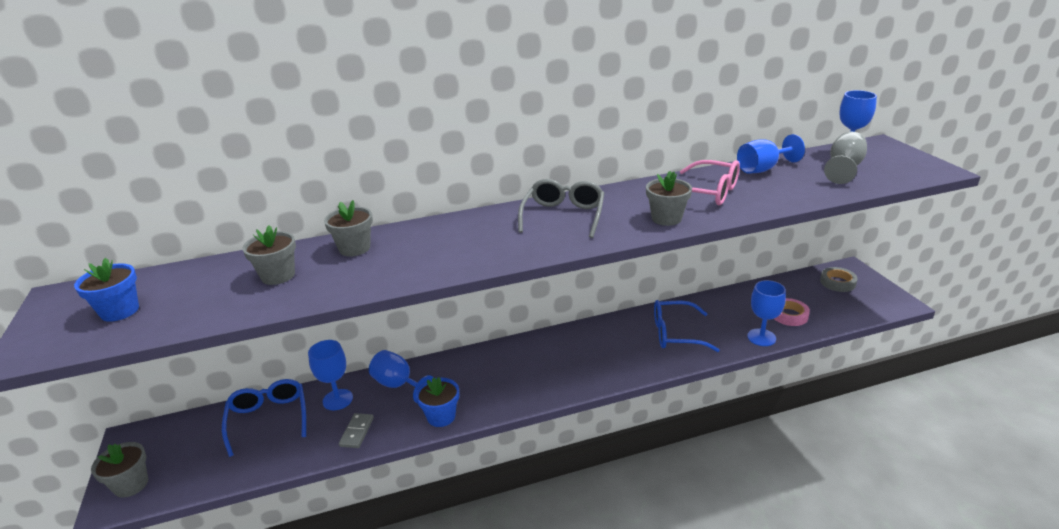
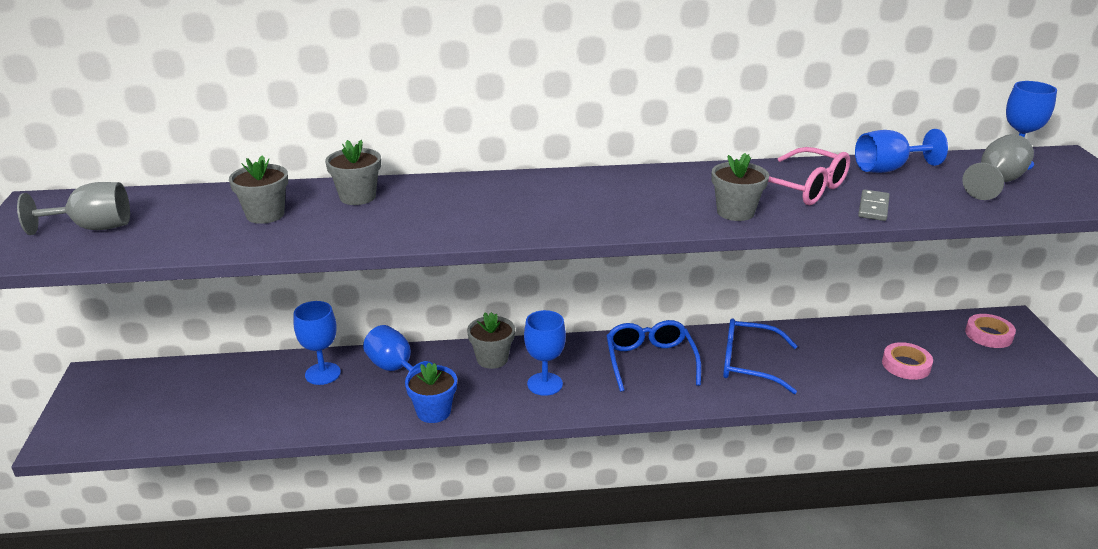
camera: 10 degrees right, 0 degrees up
(120, 311) = (93, 228): blue flower pot -> grey goblet
(131, 485) = (83, 424): grey flower pot -> grey flower pot (492, 359)
(268, 419) = (242, 382): blue glasses -> blue glasses (650, 362)
(357, 432) = (334, 412): grey domino -> grey domino (873, 207)
(563, 216) = (611, 193): grey glasses -> none
(761, 337) = (858, 386): blue goblet -> blue goblet (545, 384)
(837, 282) = (988, 335): grey tape -> pink tape

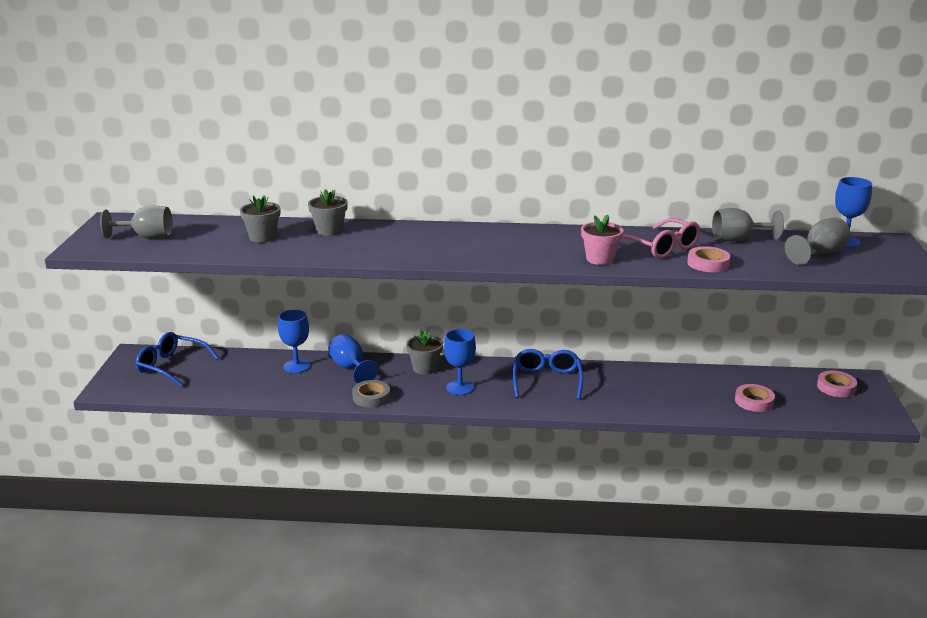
camera: 10 degrees right, 5 degrees down
(433, 412) = (371, 397): blue flower pot -> grey tape
(735, 212) = (600, 259): grey flower pot -> pink flower pot
(749, 364) = (625, 389): blue glasses -> blue glasses (172, 366)
(873, 207) = (708, 263): grey domino -> pink tape
(888, 169) = (738, 239): blue goblet -> grey goblet

